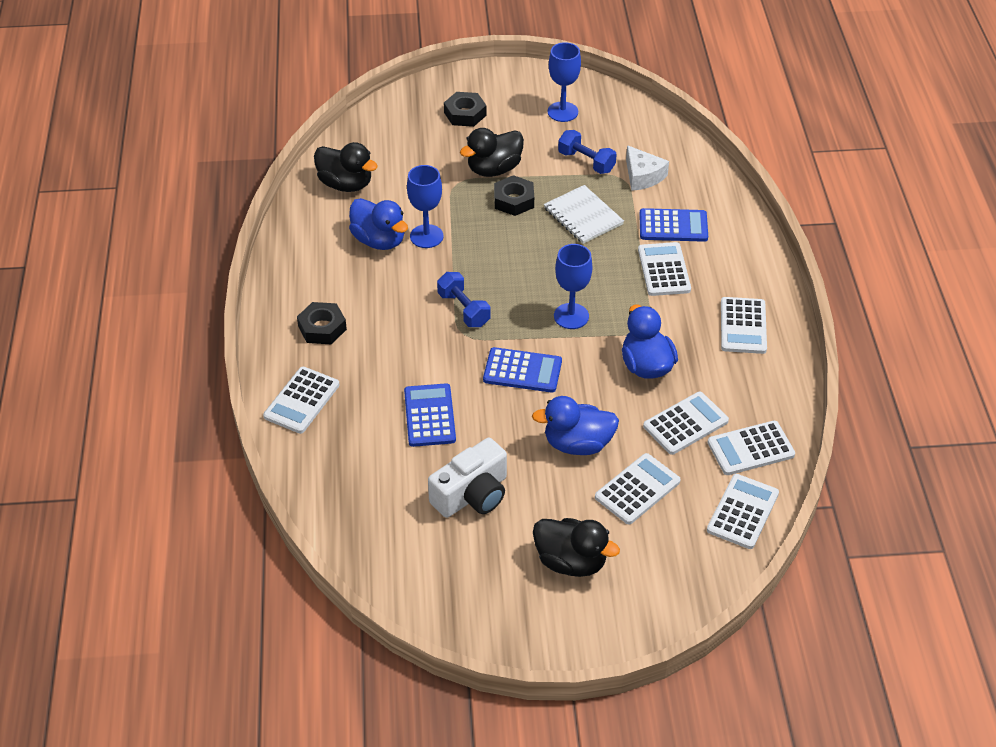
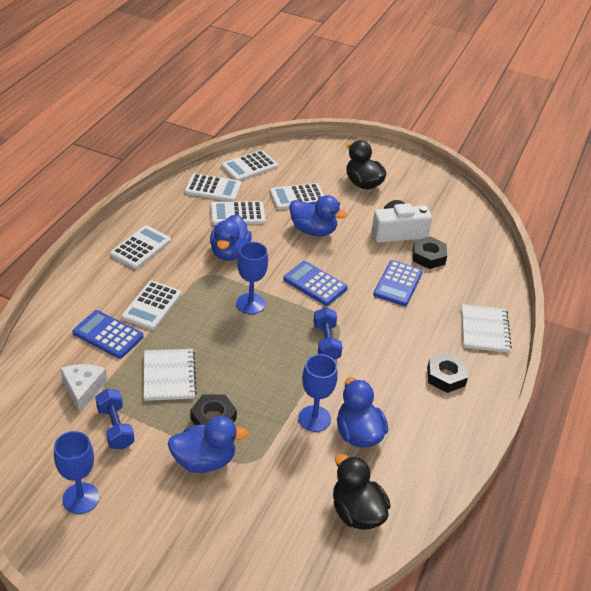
camera: 155 degrees left, 5 degrees down
(301, 400) = (484, 330): white calculator -> white notebook
(465, 114) = (178, 547): black nut -> black nut (428, 256)
(494, 169) = (204, 461): black duck -> blue duck

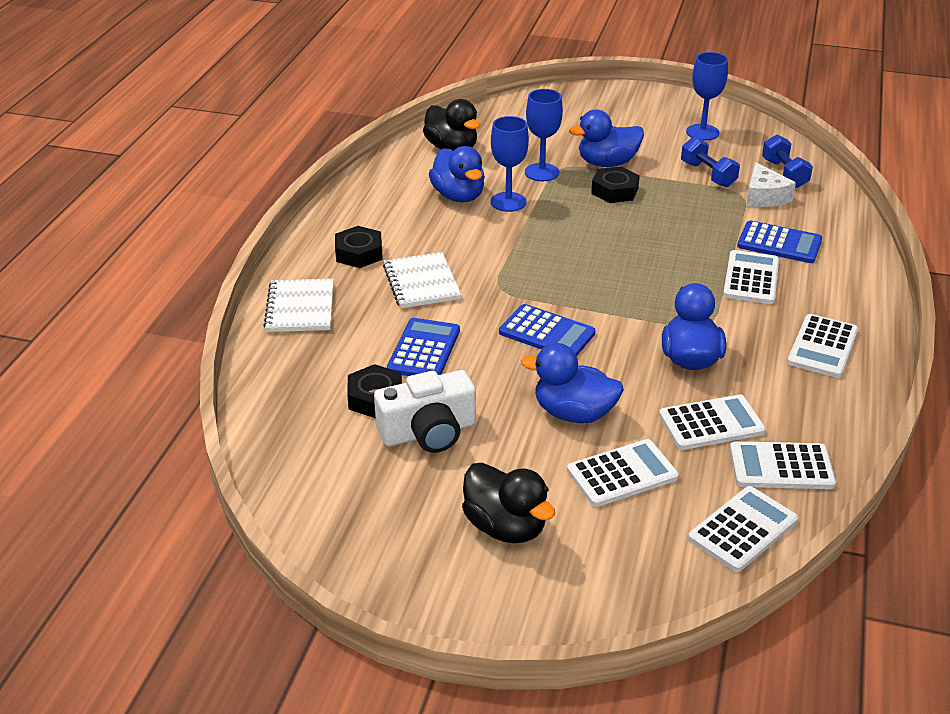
camera: 175 degrees right, 5 degrees down
(169, 376) = (682, 217): white notebook -> white notebook (421, 282)
(250, 304) = (626, 297): blue goblet -> blue goblet (542, 172)
(326, 342) = (512, 268): blue dumbbell -> blue dumbbell (784, 173)

